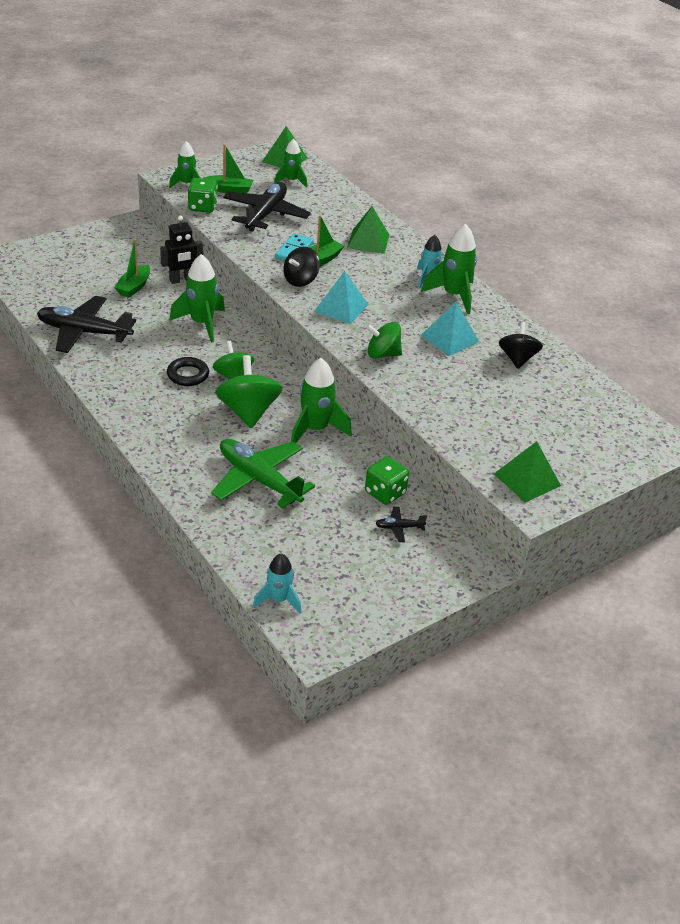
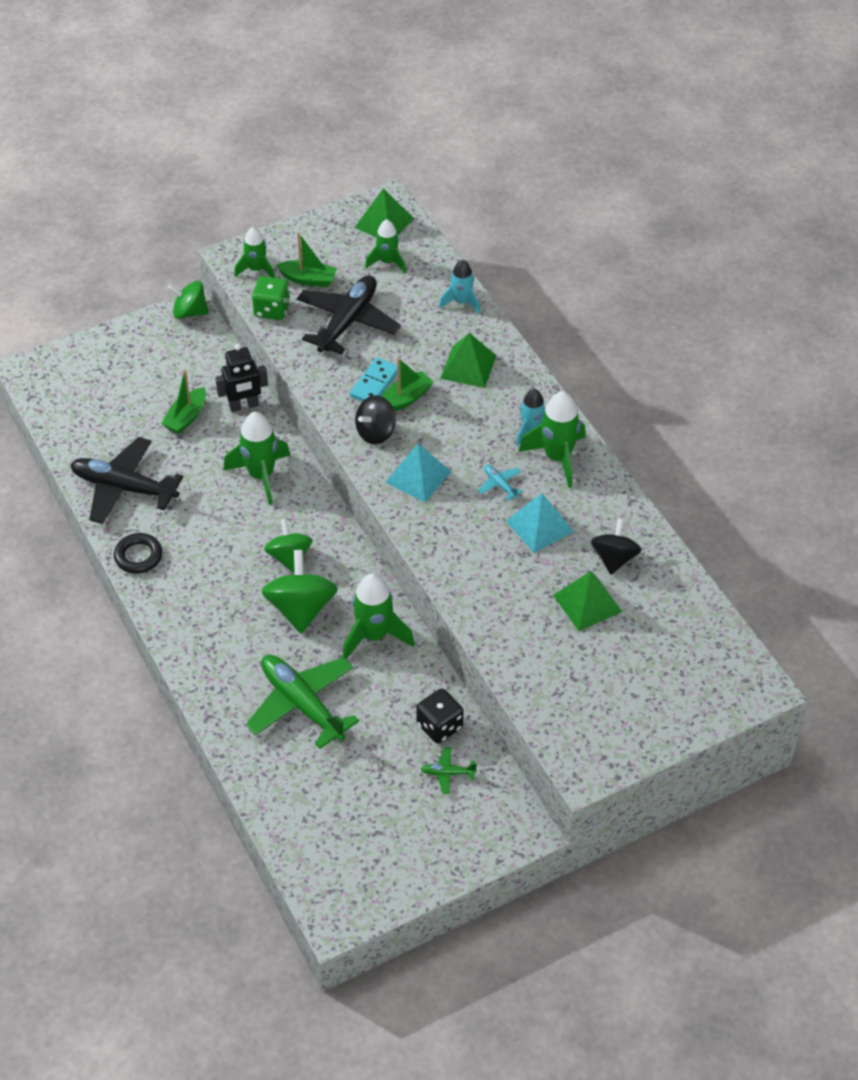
camera: 10 degrees right, 10 degrees up
(188, 375) = (237, 554): black ring -> black ring (138, 556)
(278, 599) = (304, 859): turquoise rocket -> turquoise rocket (461, 302)
(382, 354) = (455, 549): green spinning top -> green spinning top (190, 312)
(385, 493) = (439, 726): green dice -> black dice
(399, 527) = (447, 773): black plane -> green plane
(410, 312) = (500, 484): none -> turquoise plane
(527, 479) = (586, 734): green pyramid -> green pyramid (587, 603)

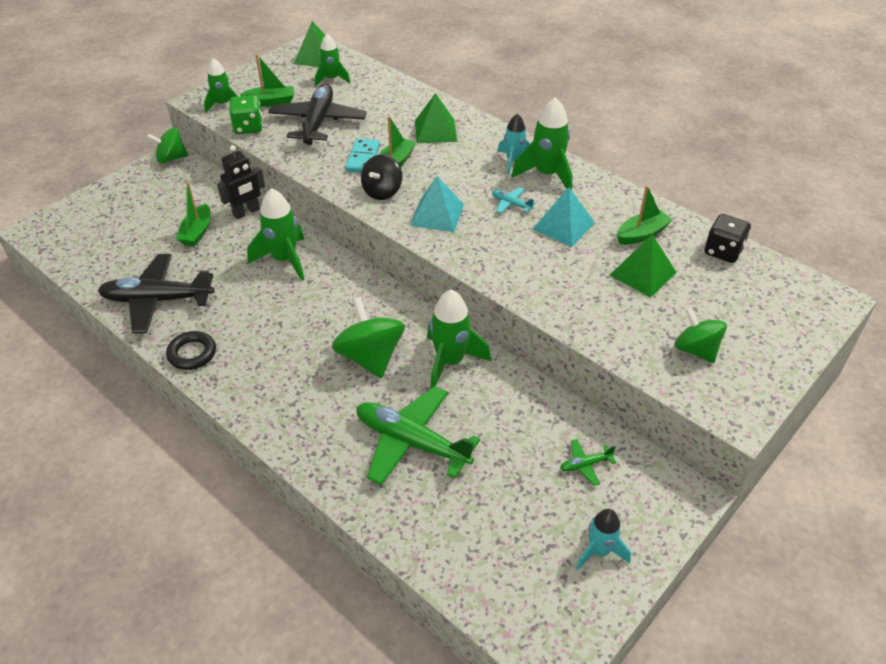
camera: 20 degrees left, 5 degrees down
(289, 557) = (339, 317): green spinning top -> green spinning top (695, 350)
(439, 726) = (553, 423): black dice -> black dice (723, 251)
(461, 302) = (406, 92): turquoise rocket -> turquoise rocket (599, 551)
(614, 558) = (641, 234): black spinning top -> green boat

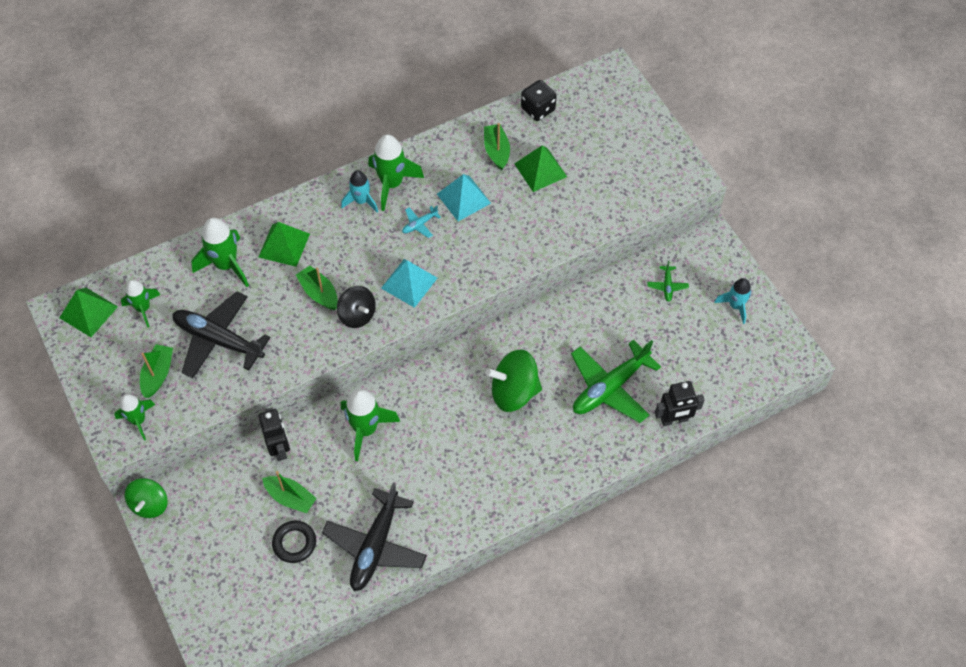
camera: 70 degrees left, 15 degrees up
(192, 353) = (456, 526): black ring -> black ring (294, 543)
(248, 127) = (195, 404): green dice -> none
(363, 158) = (298, 316): turquoise domino -> none
(392, 522) = (674, 420): none -> black robot
(450, 361) = (540, 337): green rocket -> green rocket (226, 265)
(695, 350) = (628, 173): green spinning top -> none

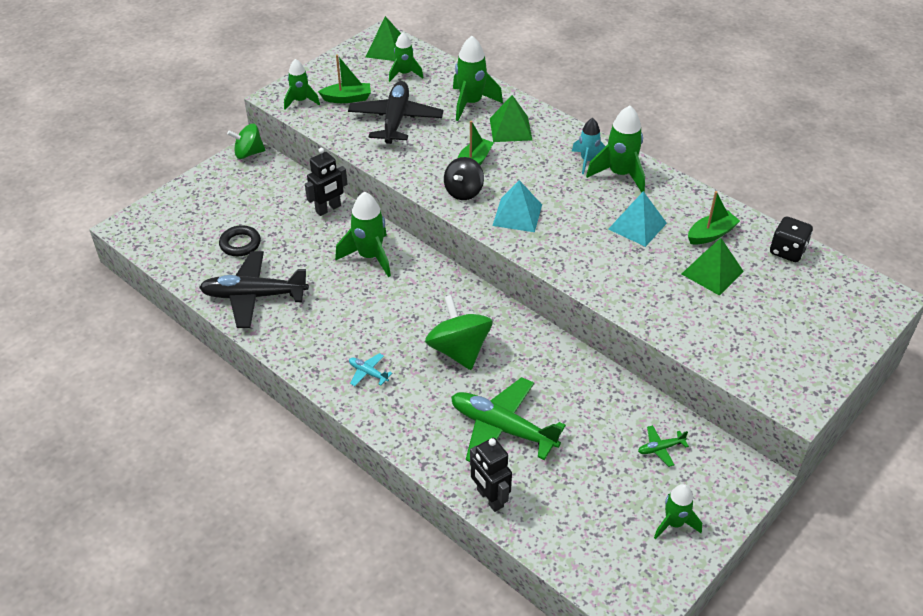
camera: 70 degrees right, 15 degrees down
(290, 497) = (283, 229): green boat -> none
(419, 224) = (587, 204): turquoise plane -> turquoise plane (368, 373)
(735, 306) = (674, 523): turquoise rocket -> green rocket

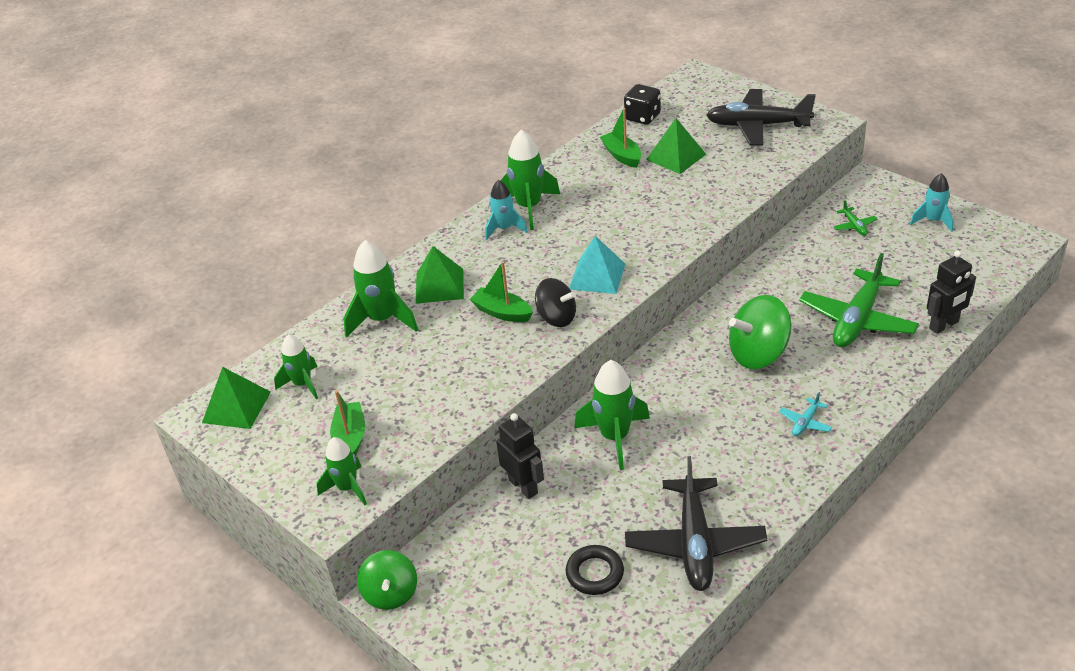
camera: 85 degrees left, 5 degrees down
(395, 120) = (407, 385): black plane -> black plane (757, 126)
(637, 226) = (612, 197): turquoise pyramid -> none
(674, 523) = (933, 221): green rocket -> turquoise rocket

